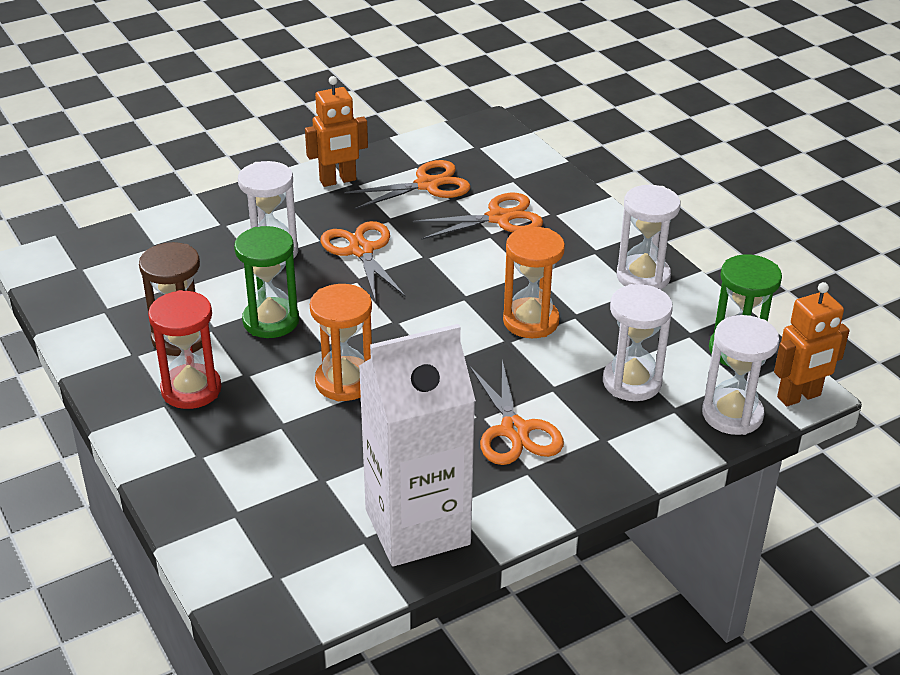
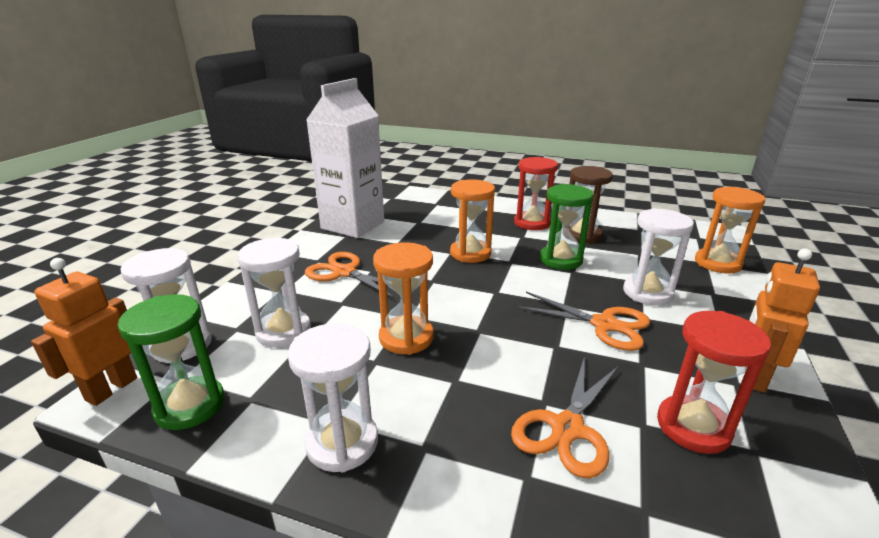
camera: 140 degrees right, 10 degrees down
(145, 239) = (717, 263): none -> orange hourglass
(427, 185) = (693, 427): orange scissors -> red hourglass

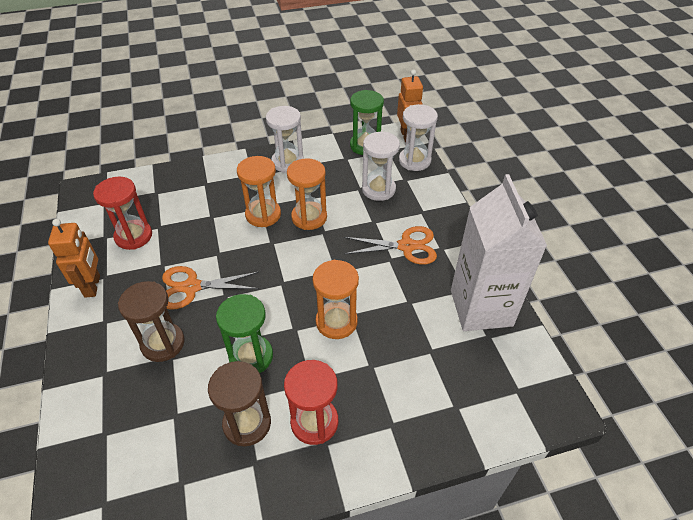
camera: 145 degrees right, 20 degrees up
(567, 428) = (195, 209): orange scissors -> none
(647, 293) = (163, 343): white hourglass -> brown hourglass
(717, 263) = (90, 439): orange hourglass -> orange hourglass (263, 215)

